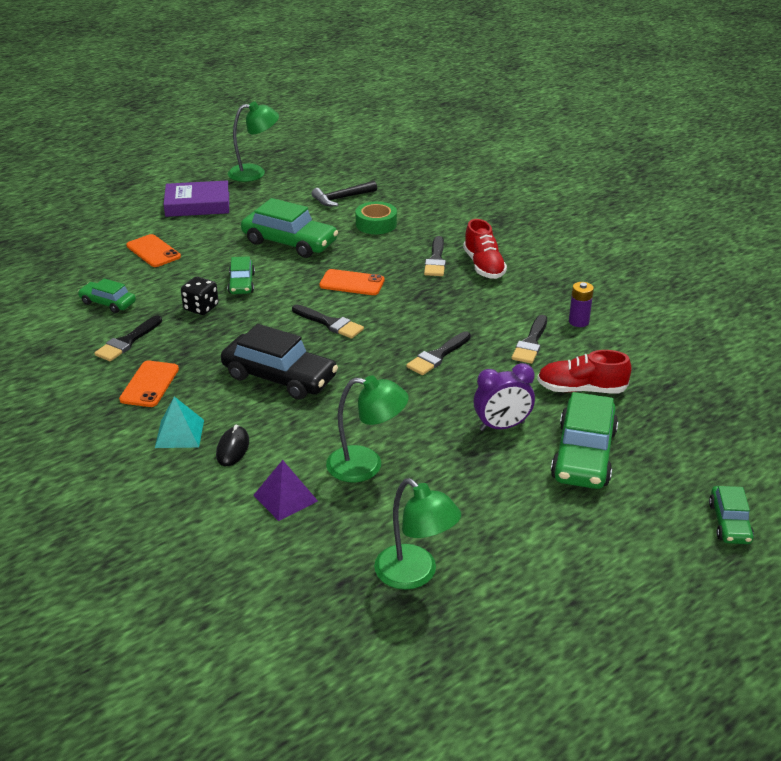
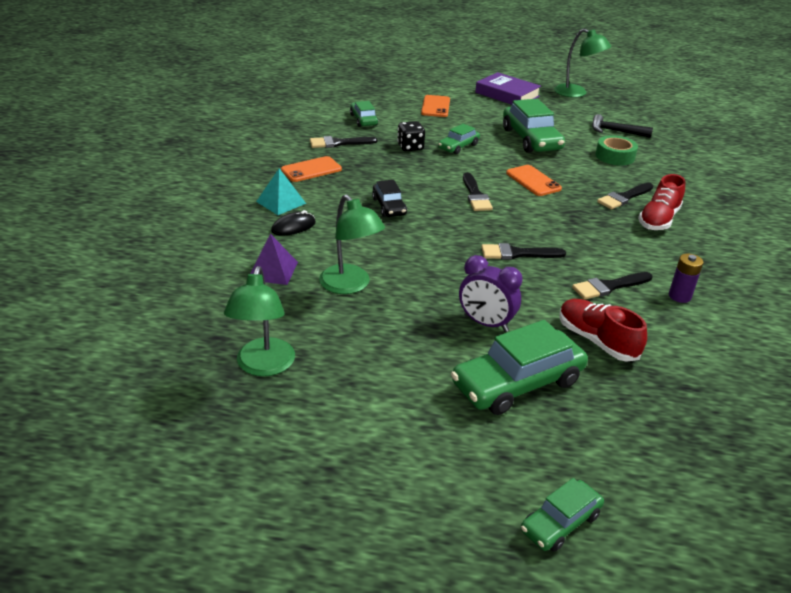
camera: 45 degrees right, 0 degrees up
(279, 377) = (389, 206): black car -> black car, size x0.55

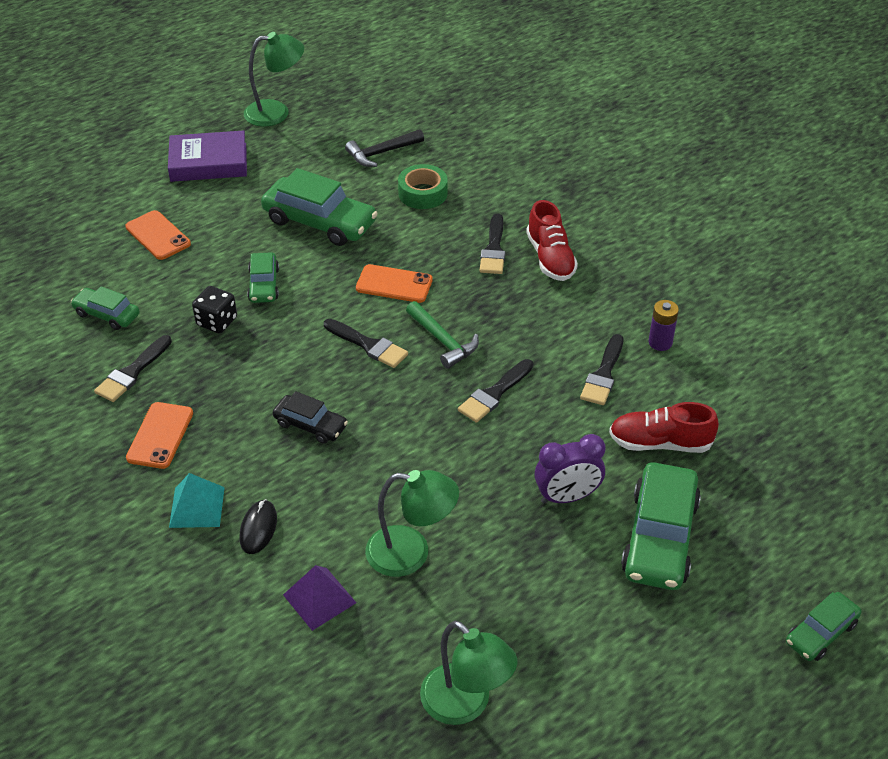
camera: 45 degrees left, 10 degrees up
(523, 216) = (443, 341): none -> green hammer
(560, 523) = (821, 633): green car -> green car turned 45 degrees clockwise

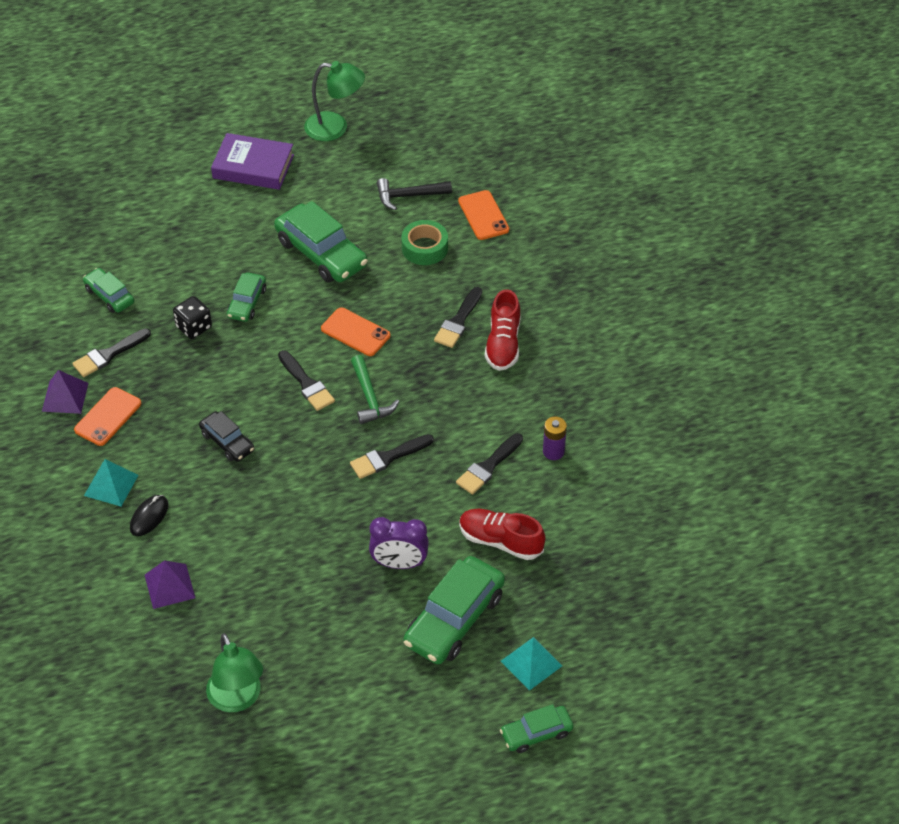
camera: 20 degrees right, 5 degrees up
(100, 428) = (65, 397): none -> purple pyramid
(158, 235) = (180, 230): orange phone -> orange phone (483, 215)
(411, 553) = (254, 572): green lamp -> none
(768, 558) = (531, 663): none -> turquoise pyramid

